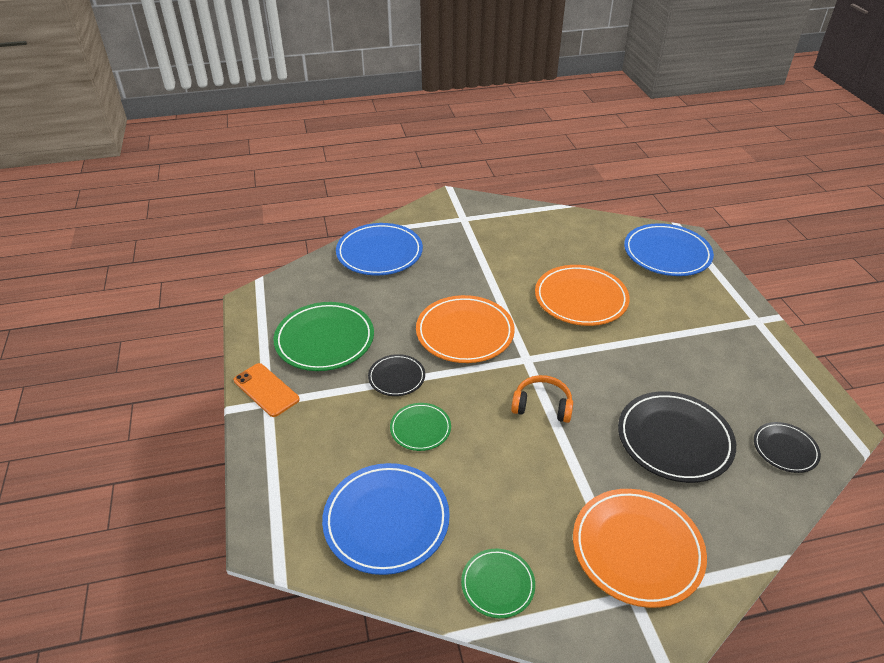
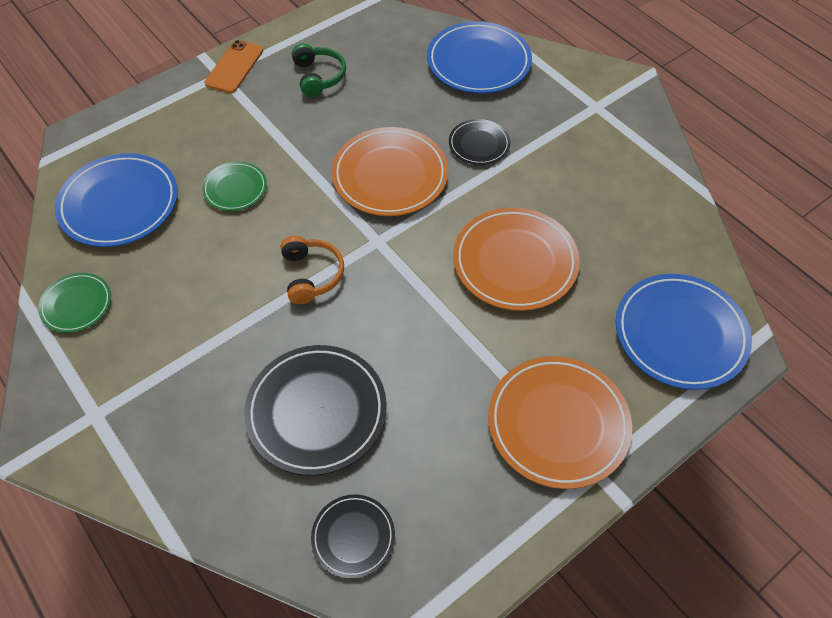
camera: 65 degrees right, 15 degrees up
(324, 340) = (319, 77): green plate -> green headphones
(396, 377) = (295, 147): black plate -> black plate (479, 144)
(637, 549) = (150, 406): orange plate -> orange plate (558, 423)

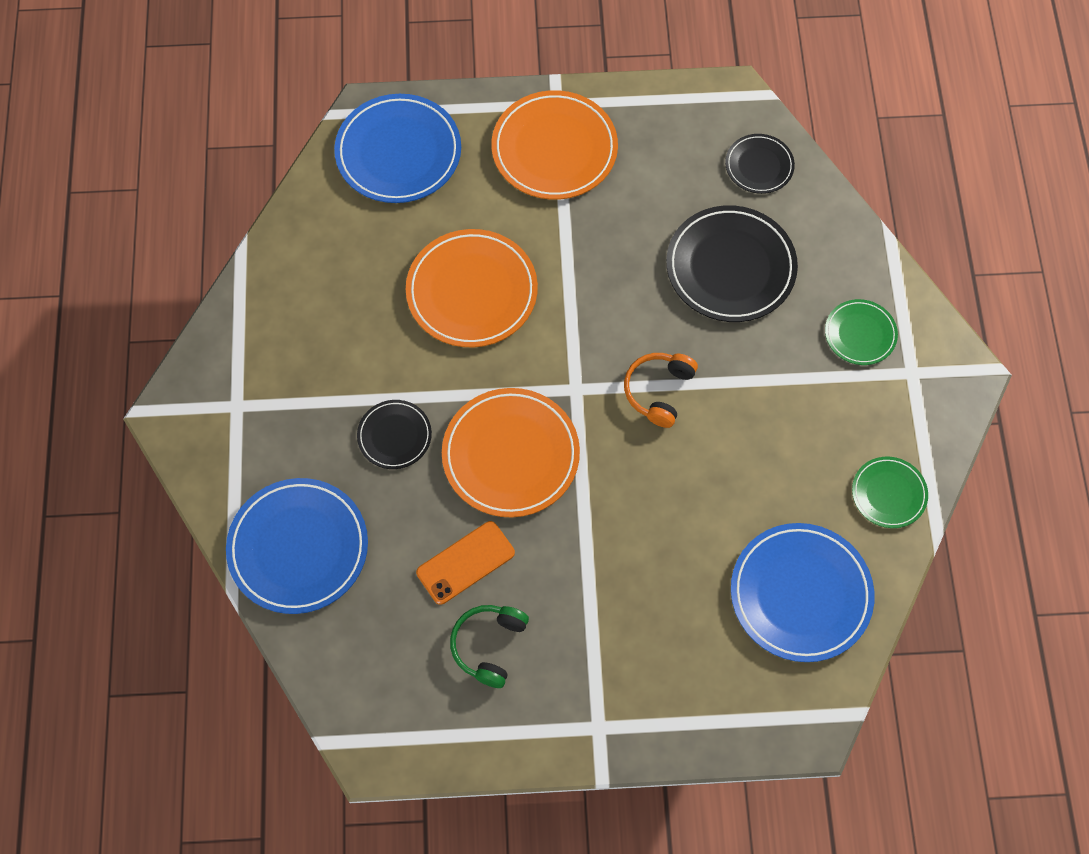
camera: 145 degrees left, 10 degrees up
(234, 67) = (575, 729): orange phone -> orange phone (465, 563)
(235, 188) = (673, 538): green plate -> green plate (860, 334)

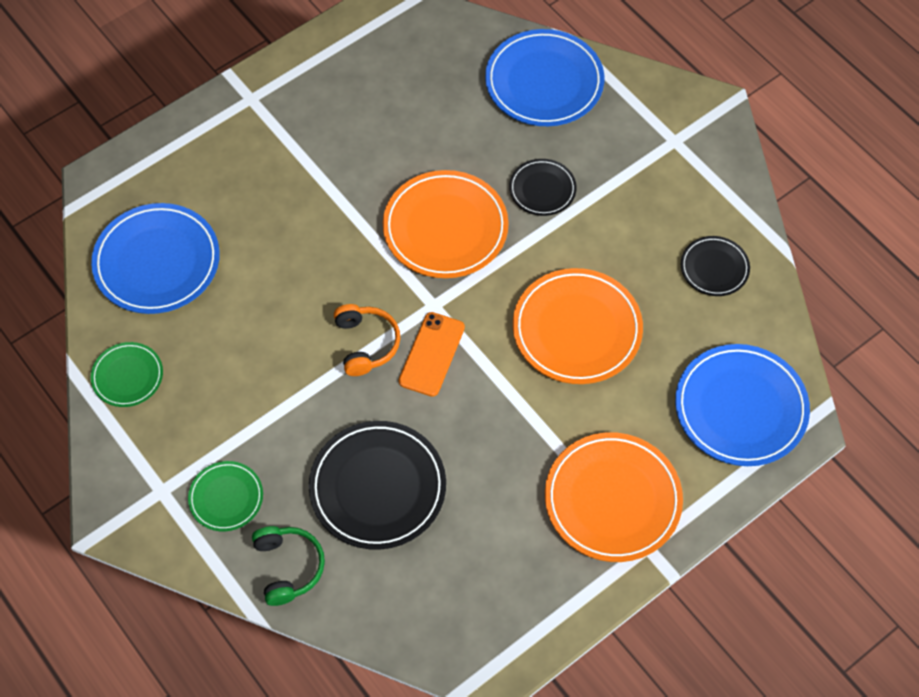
camera: 145 degrees right, 5 degrees down
(465, 563) = (420, 140): orange phone -> orange phone (431, 354)
(488, 645) = (363, 101): green headphones -> green headphones (288, 567)
(759, 166) = (417, 606): black plate -> black plate (714, 268)

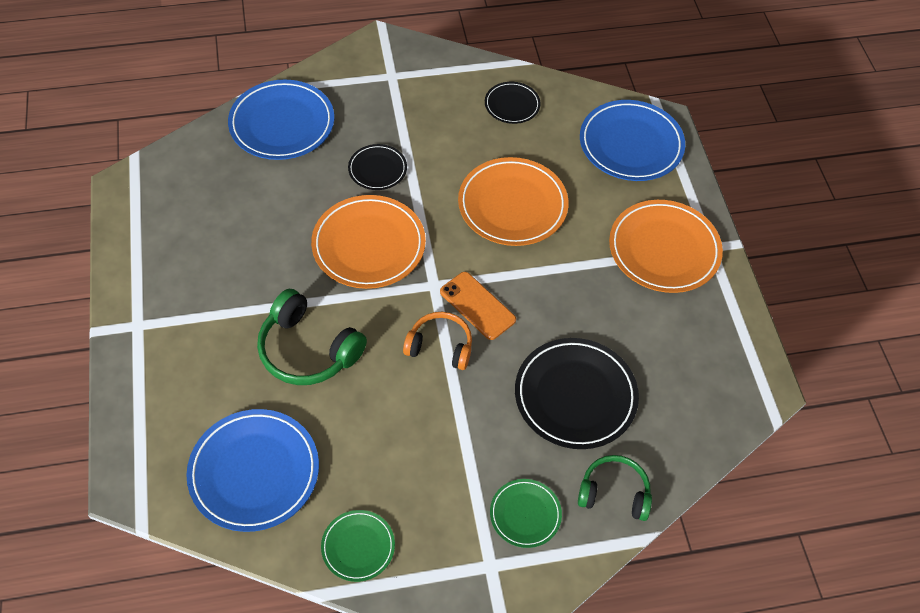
camera: 65 degrees left, 5 degrees down
(299, 238) = (308, 350): none -> green headphones

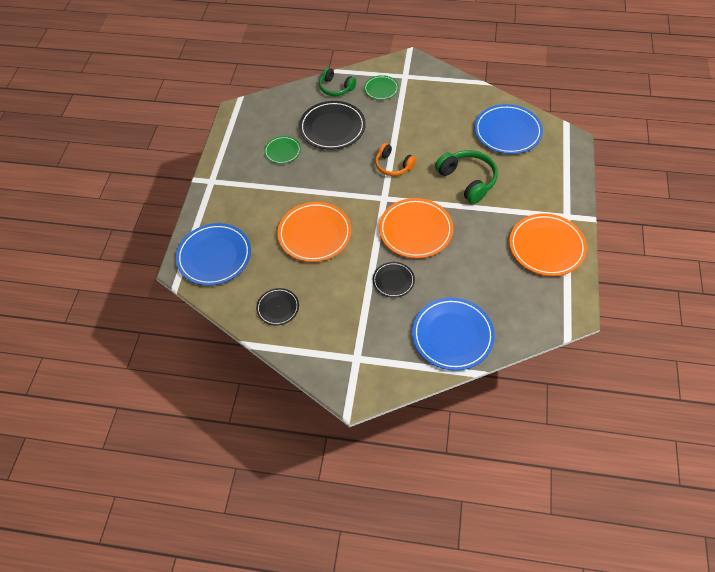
camera: 155 degrees left, 0 degrees up
(358, 546) = (463, 94): green plate -> green plate (282, 151)
(477, 306) = (363, 181): orange phone -> none
(664, 249) = (239, 186): orange plate -> orange plate (546, 247)

